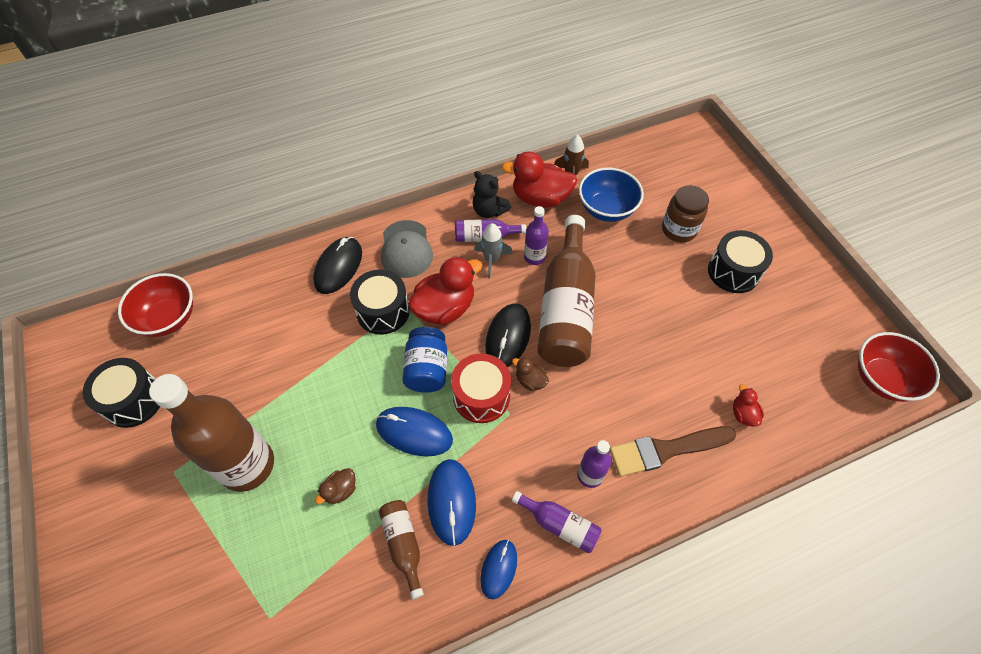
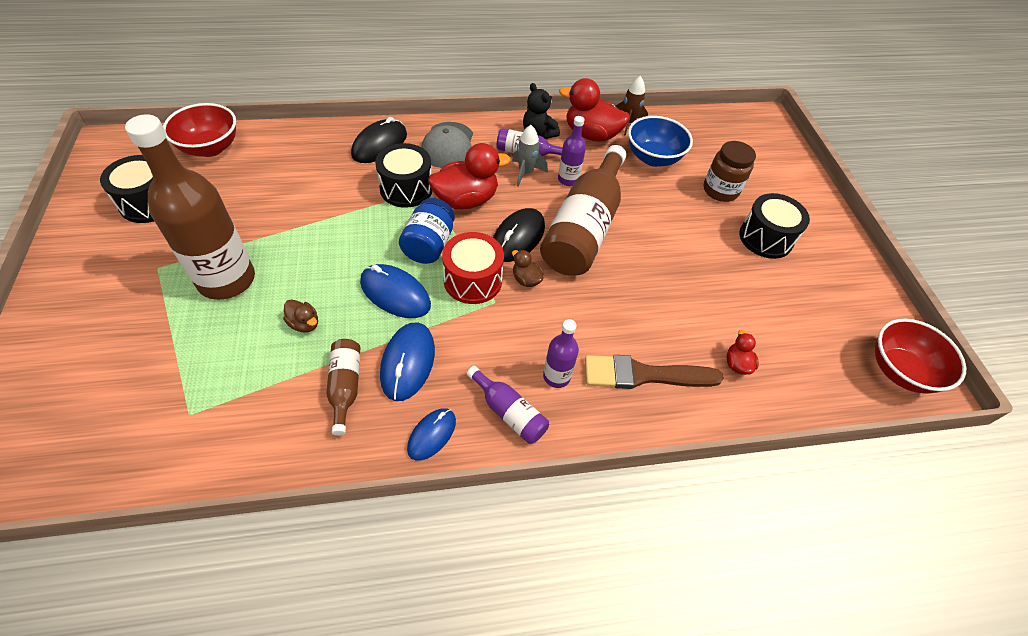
camera: 10 degrees right, 5 degrees down
(340, 490) = (304, 324): brown duck -> brown duck turned 105 degrees counterclockwise

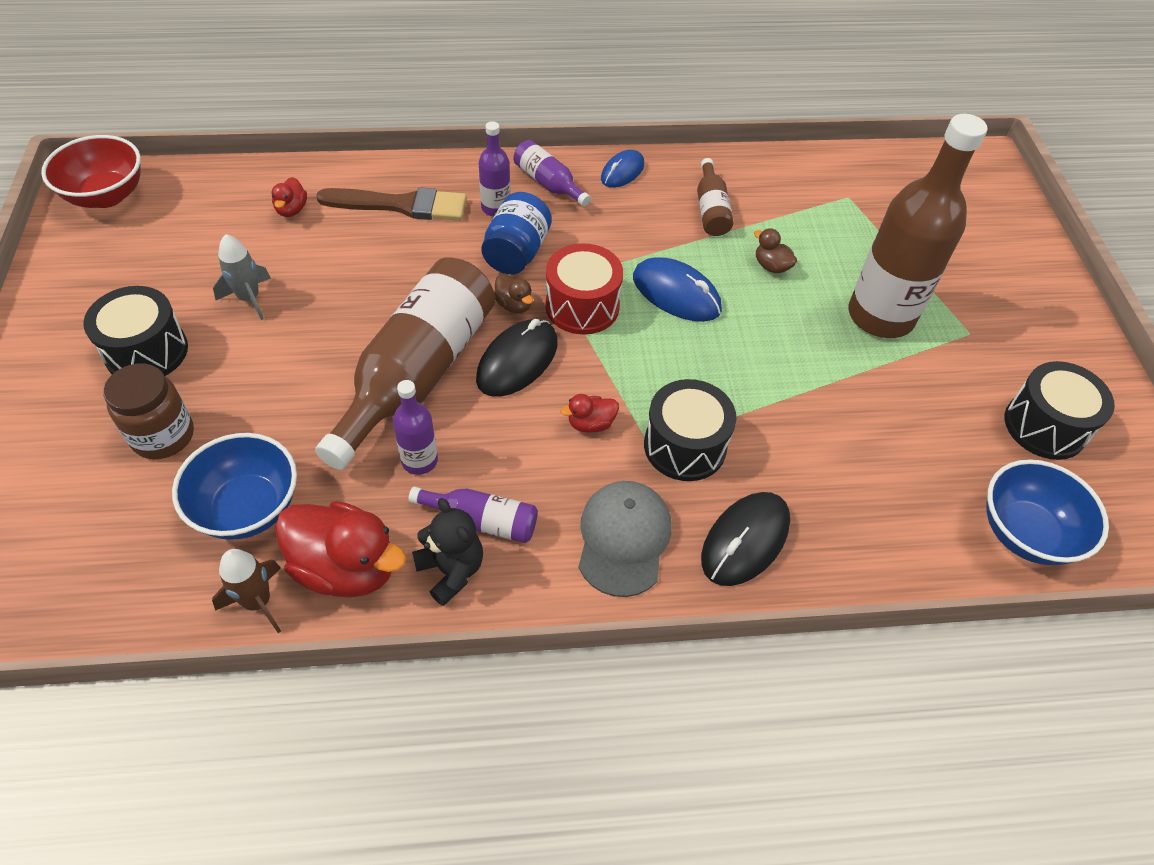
camera: 175 degrees left, 0 degrees up
(210, 148) = (1025, 533): red bowl -> blue bowl
(408, 362) = (652, 226): blue mouse -> none
(429, 245) = (641, 353): blue jar -> blue jar (516, 253)
(466, 200) = (590, 424): red duck -> red duck, size x0.48
(526, 173) = (489, 476): grey rocket -> grey rocket (249, 298)

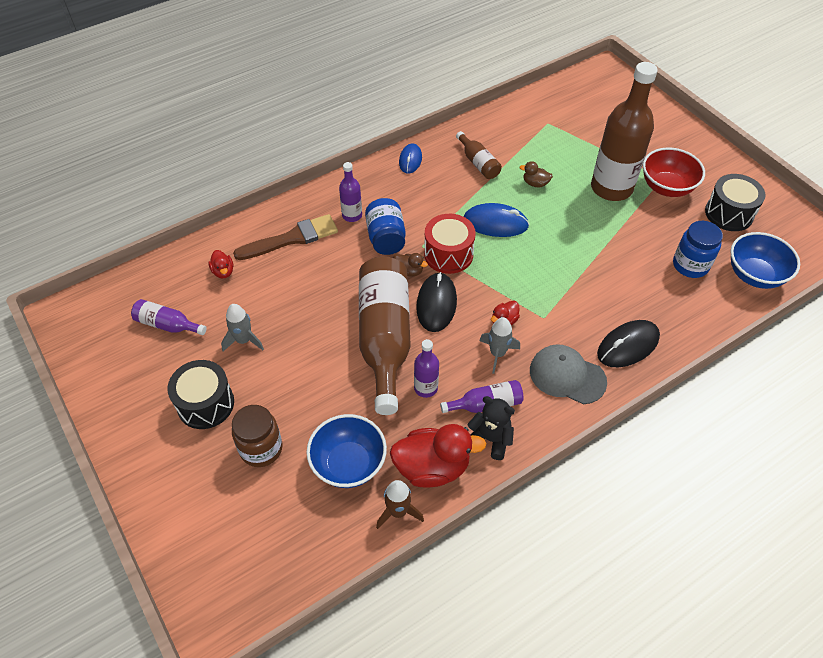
camera: 25 degrees left, 0 degrees up
(106, 196) = (87, 316): red bowl -> red bowl (666, 187)
(548, 183) = (372, 186): purple bottle -> purple bottle (167, 325)
(549, 462) = (497, 353): none -> grey rocket
(623, 539) = (567, 376): grey cap -> grey cap turned 45 degrees counterclockwise
(685, 446) = (562, 309): black drum -> none
(745, 540) = (628, 346): black mouse -> black mouse turned 45 degrees clockwise
(927, 472) = (690, 265): none -> blue jar

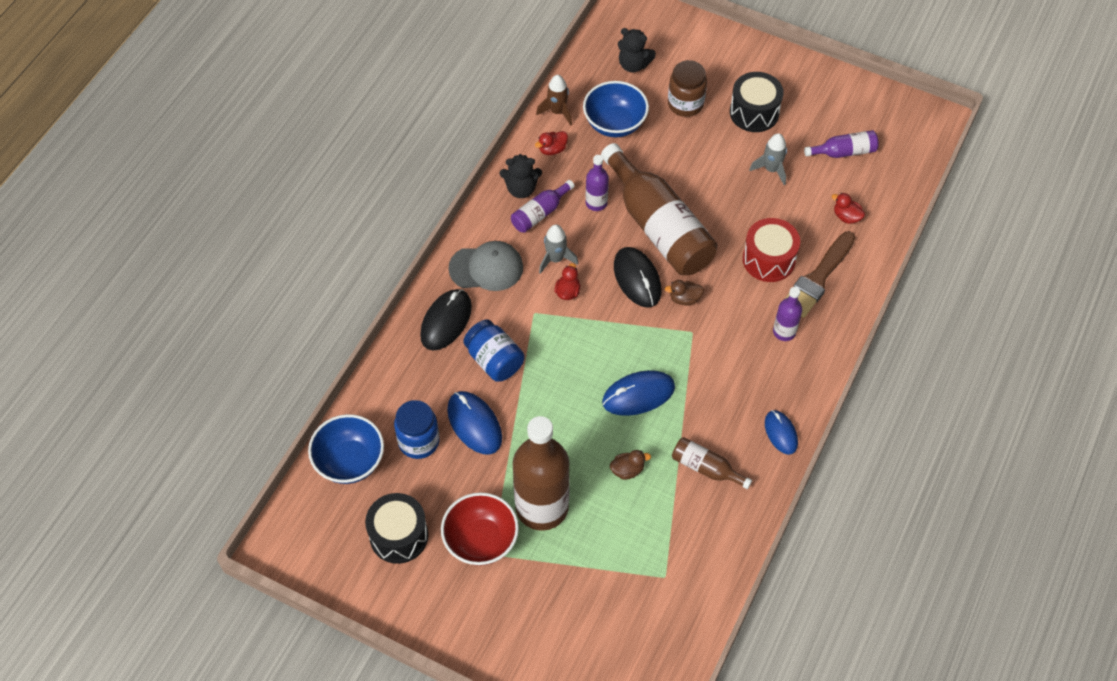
camera: 150 degrees right, 5 degrees up
(274, 528) = (633, 65): none -> black teddy bear
(386, 238) = (731, 323): blue jar -> blue jar (494, 360)
(432, 467) = (552, 149): red duck -> red duck, size x0.48
(448, 254) = (660, 335): red drum -> red drum (768, 259)
(638, 258) = (474, 424): none -> blue mouse

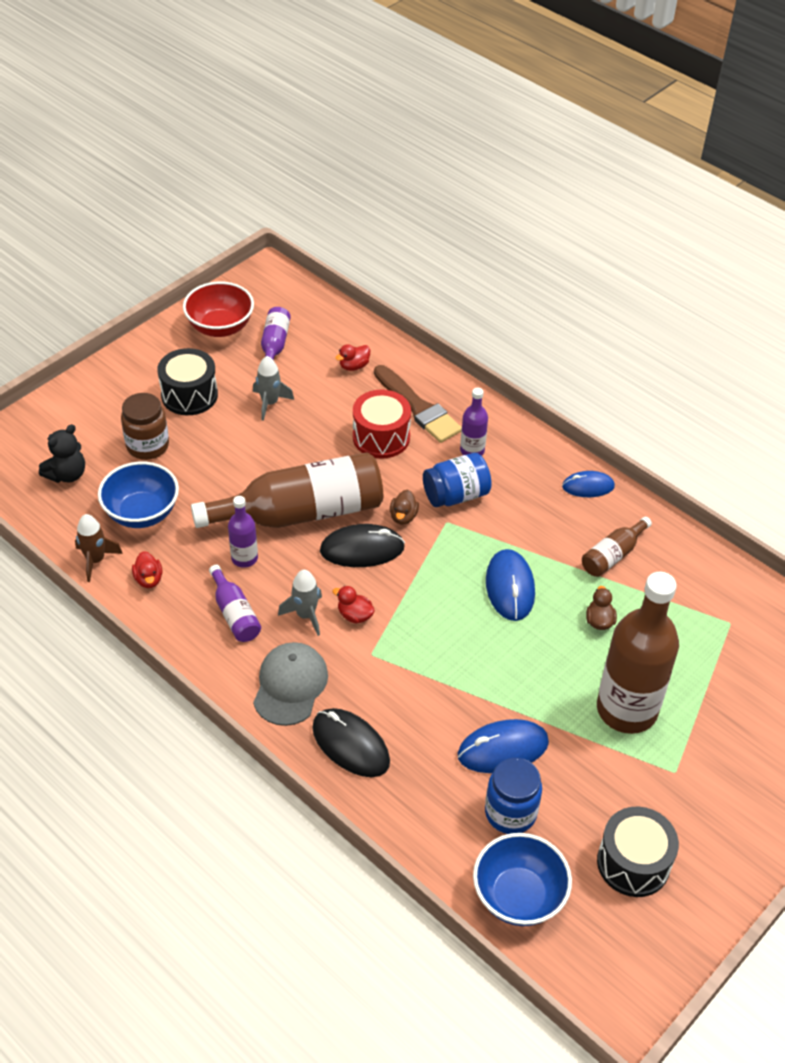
camera: 75 degrees left, 10 degrees down
(481, 540) = (656, 778): red bowl -> red bowl (220, 327)
(494, 360) = (423, 708): blue jar -> blue jar (456, 495)
(521, 189) = (191, 623): black teddy bear -> none

